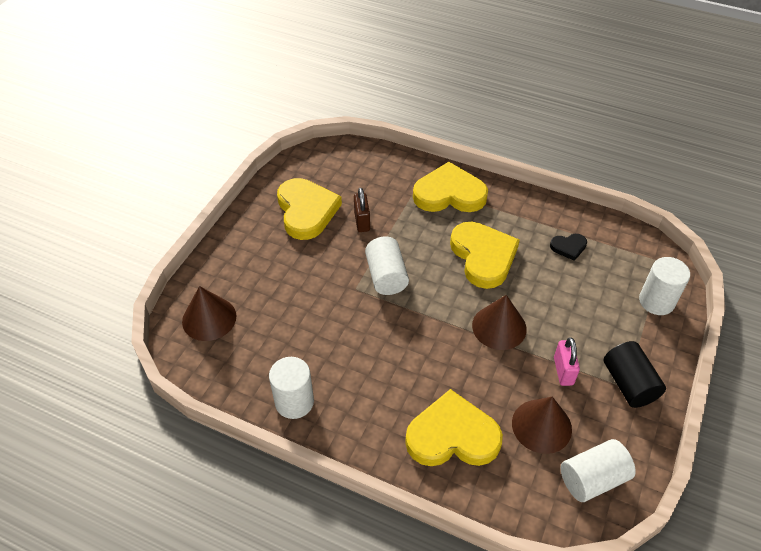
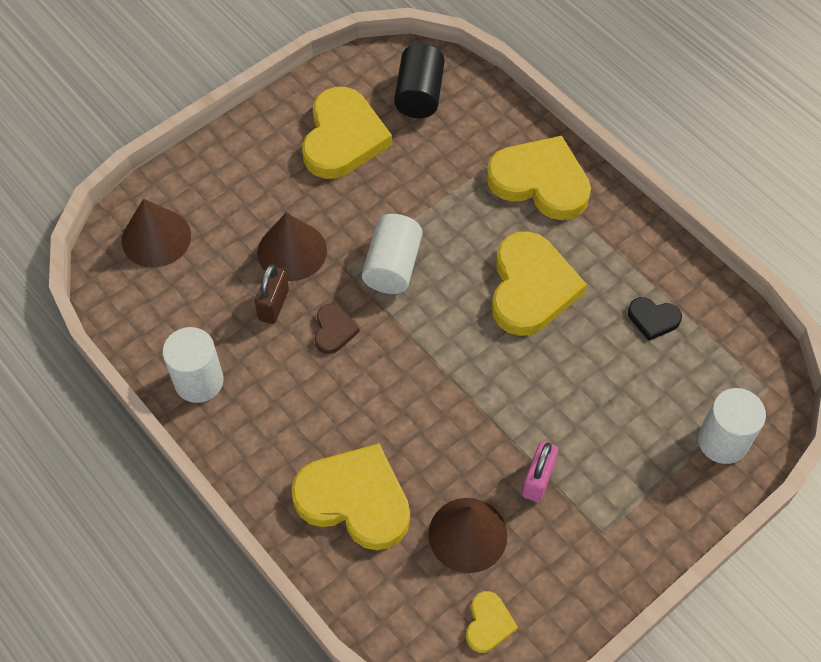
camera: 25 degrees right, 10 degrees up
(362, 221) = (404, 179): brown padlock -> brown padlock (274, 305)
(371, 331) = (334, 330): none -> brown heart
(499, 327) = (493, 390): brown cone -> brown cone (292, 251)
(592, 479) = (488, 623): white cylinder -> yellow heart
(628, 384) = (610, 531): black cylinder -> black cylinder (419, 95)

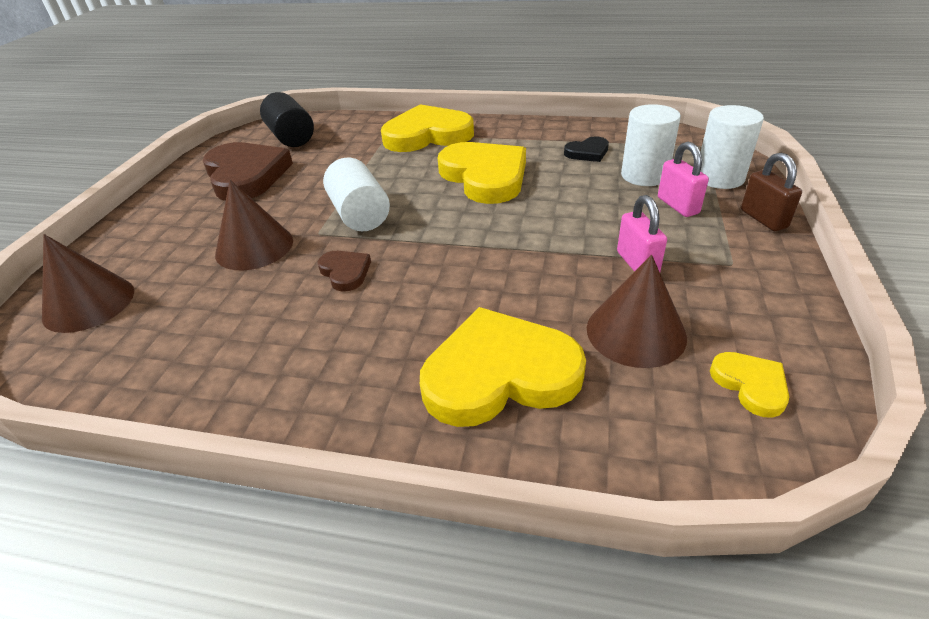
camera: 35 degrees left, 20 degrees down
(199, 381) = (223, 382): white cylinder -> white cylinder (644, 175)
(274, 305) = (266, 286): brown padlock -> brown padlock (763, 219)
(343, 138) = (246, 175): yellow heart -> brown heart
(644, 445) = (677, 205): none -> pink padlock

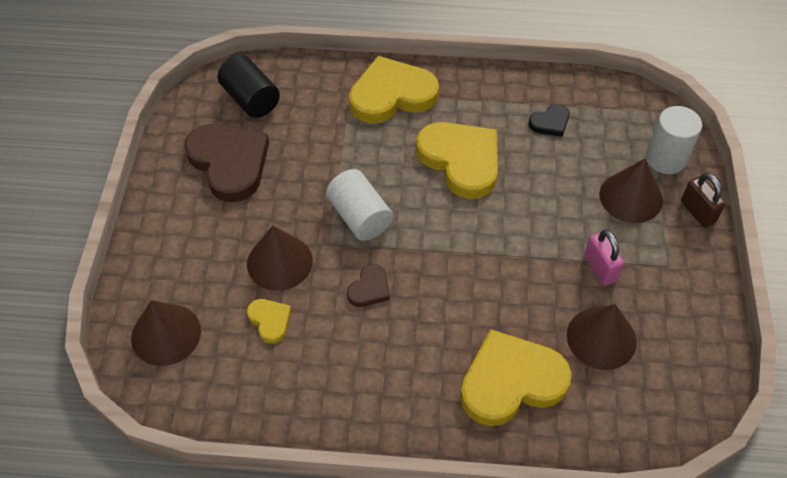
camera: 10 degrees left, 15 degrees up
(345, 272) = (369, 288): brown heart -> brown heart turned 75 degrees clockwise
(644, 175) = (602, 156): white cylinder -> none
(677, 205) = (630, 197): pink padlock -> brown cone
(750, 385) = (676, 379): yellow heart -> yellow heart (270, 321)

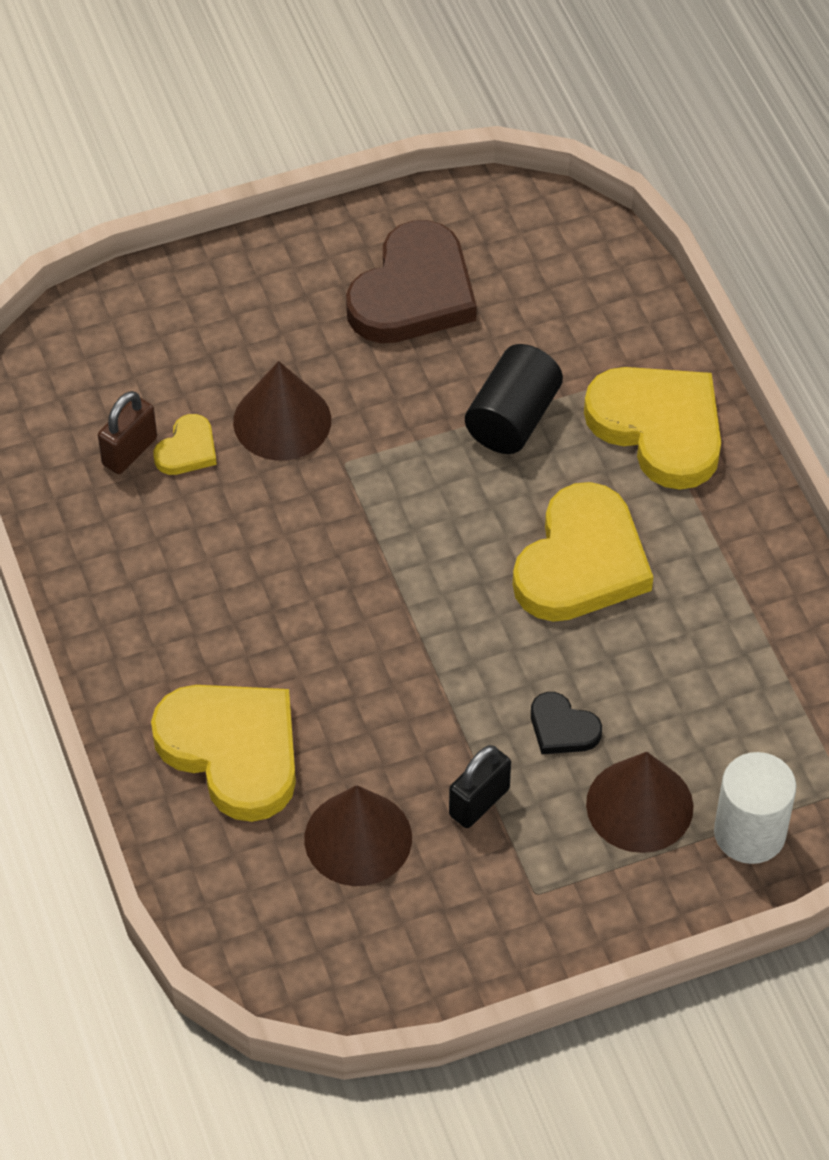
camera: 65 degrees right, 0 degrees up
(166, 334) = (112, 352): brown cone -> none
(250, 99) = (543, 264): black cylinder -> black cylinder (512, 418)
(359, 217) = (406, 479): white cylinder -> none
(369, 288) = (294, 537): brown heart -> none
(550, 123) = (730, 652): black heart -> black heart (562, 728)
(600, 268) = (479, 802): pink padlock -> black padlock
(697, 212) = (662, 905): brown padlock -> brown padlock (129, 451)

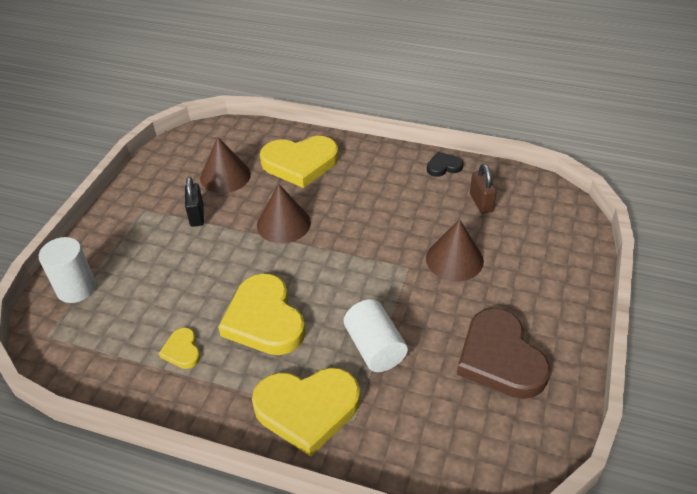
camera: 130 degrees right, 10 degrees down
(187, 449) = (465, 220): yellow heart -> yellow heart (182, 350)
(512, 418) = (375, 348): black cylinder -> white cylinder
(562, 728) = (195, 259): black heart -> black heart (443, 166)
(639, 805) = (133, 261): brown cone -> brown cone (283, 224)

